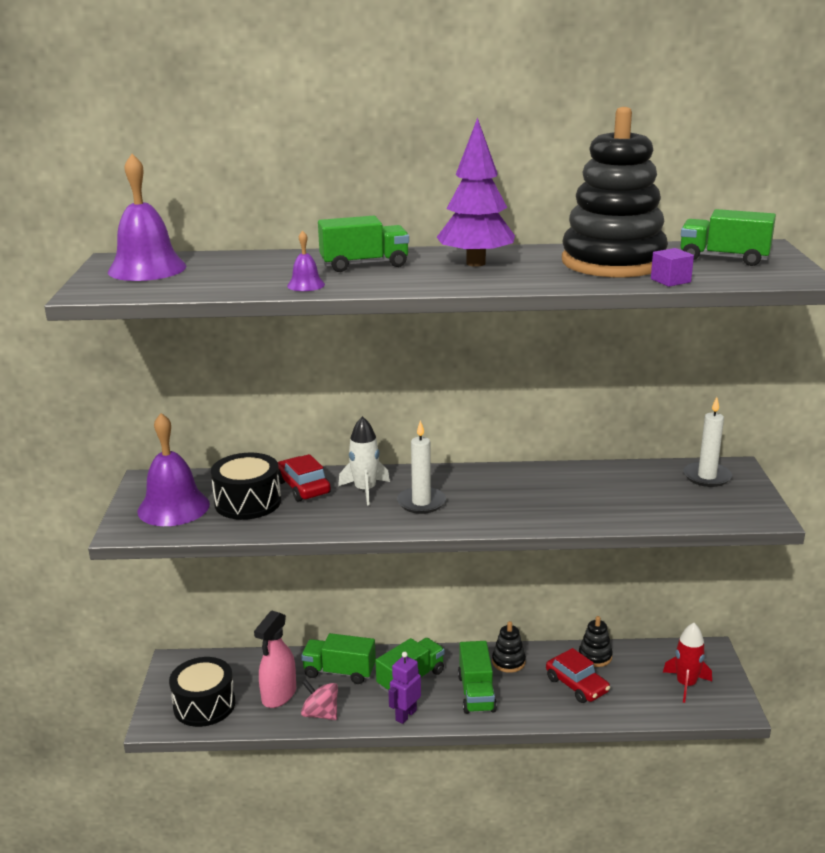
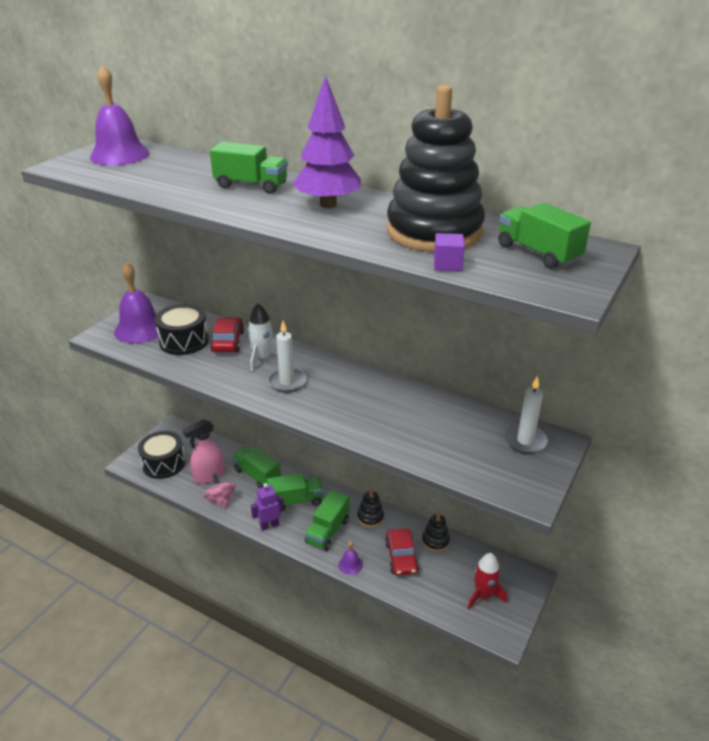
camera: 30 degrees right, 10 degrees up
(306, 285) = (183, 194): purple bell -> purple bell (350, 564)

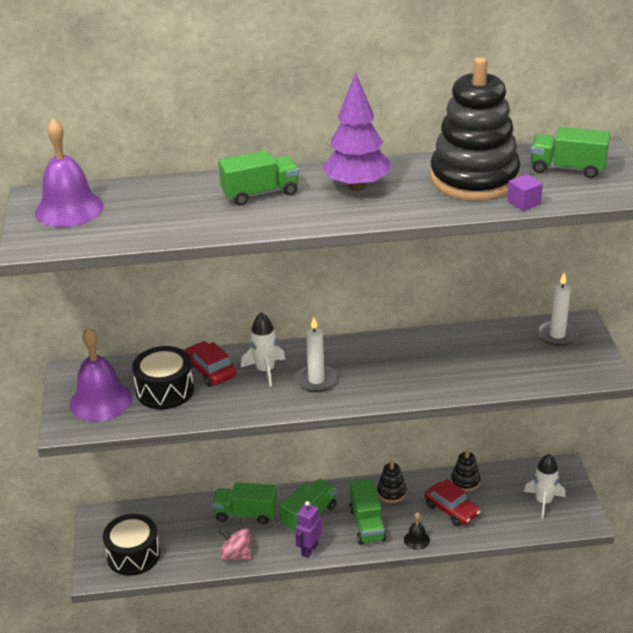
camera: 35 degrees left, 0 degrees up
(209, 476) = (196, 540): pink spray bottle -> none
(350, 564) = (416, 540): purple bell -> black bell
(483, 596) = (543, 502): red rocket -> white rocket

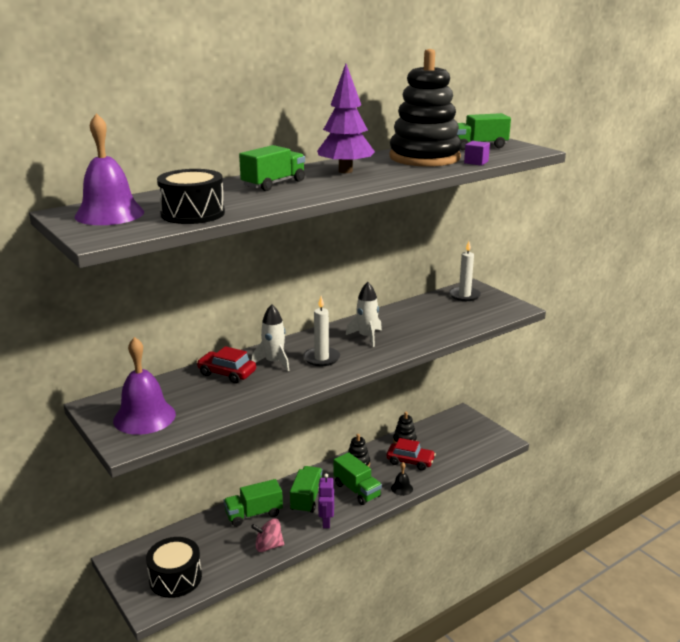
camera: 30 degrees left, 10 degrees down
(165, 390) = (199, 395): black drum -> black drum (192, 213)
(543, 502) = (467, 437): white rocket -> white rocket (366, 337)

